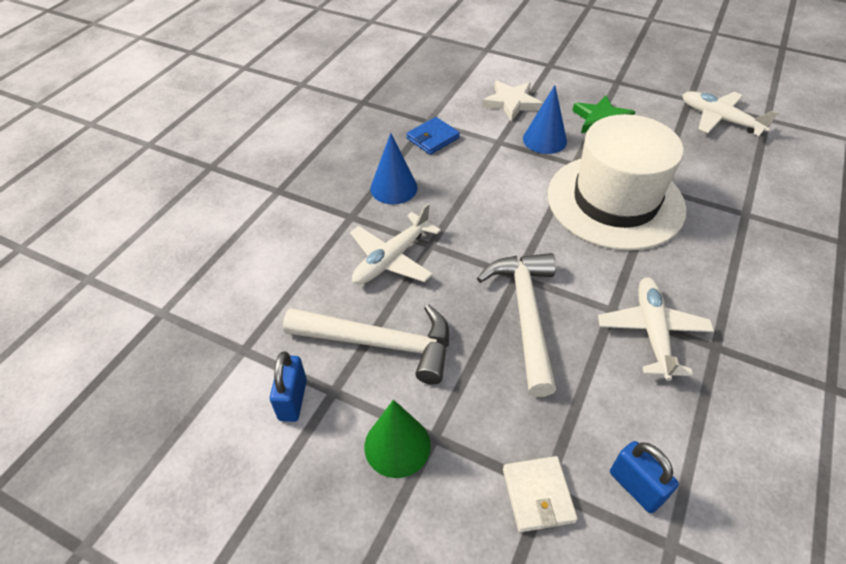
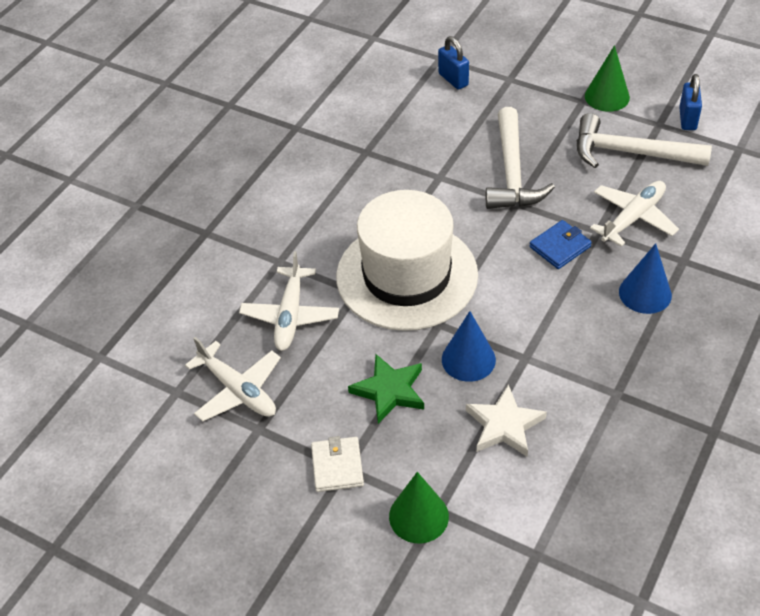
camera: 175 degrees left, 0 degrees up
(432, 138) = (608, 363): blue wallet -> blue wallet (560, 247)
(538, 495) = (515, 75): white wallet -> white wallet (337, 466)
(561, 62) = (418, 516): none -> green cone
(652, 332) = (412, 161): white plane -> white plane (290, 315)

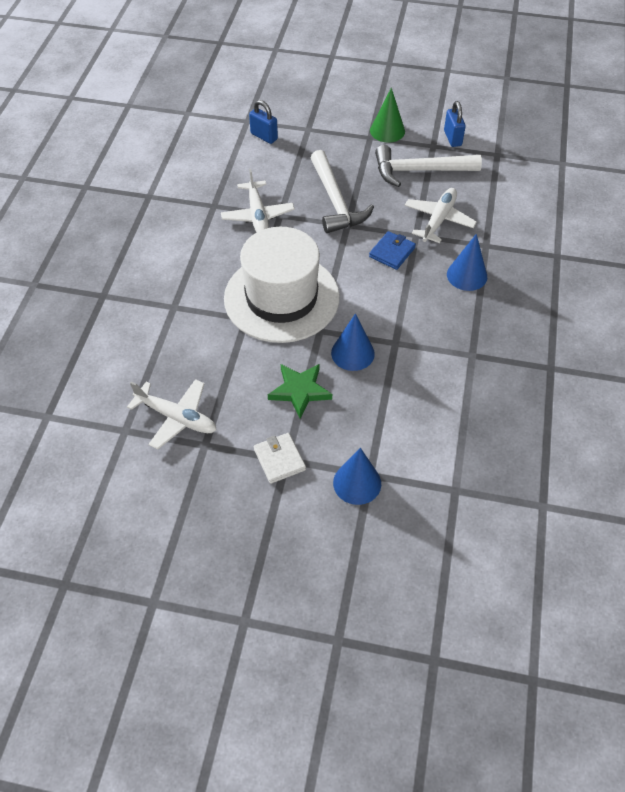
camera: 20 degrees left, 5 degrees up
(290, 315) = (198, 348): white plane -> white plane (257, 215)
(418, 516) = (357, 483): green cone -> blue cone
(504, 425) = (397, 397): white star -> none

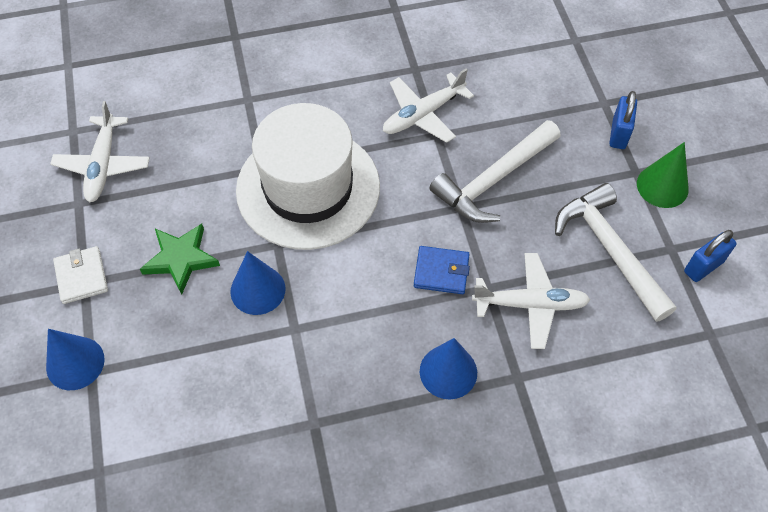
camera: 65 degrees right, 5 degrees up
(264, 136) = (559, 66): blue padlock -> blue padlock (619, 134)
(279, 459) = (82, 276): white wallet -> white wallet turned 60 degrees counterclockwise

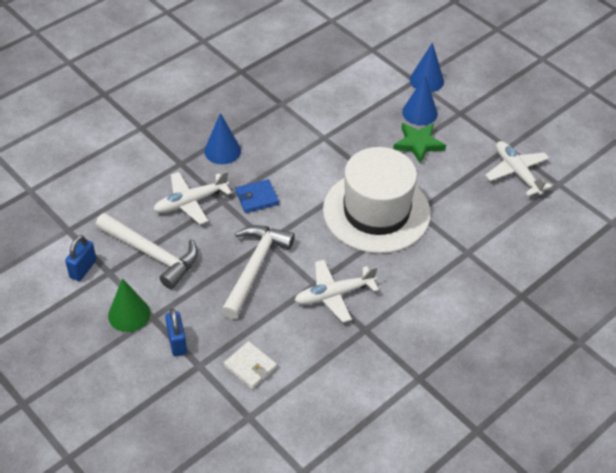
camera: 150 degrees right, 10 degrees down
(82, 276) = (464, 115): white wallet -> white wallet (250, 367)
(258, 290) = (360, 146): blue cone -> blue cone (419, 112)
(423, 114) = (334, 295): white plane -> white plane turned 135 degrees counterclockwise

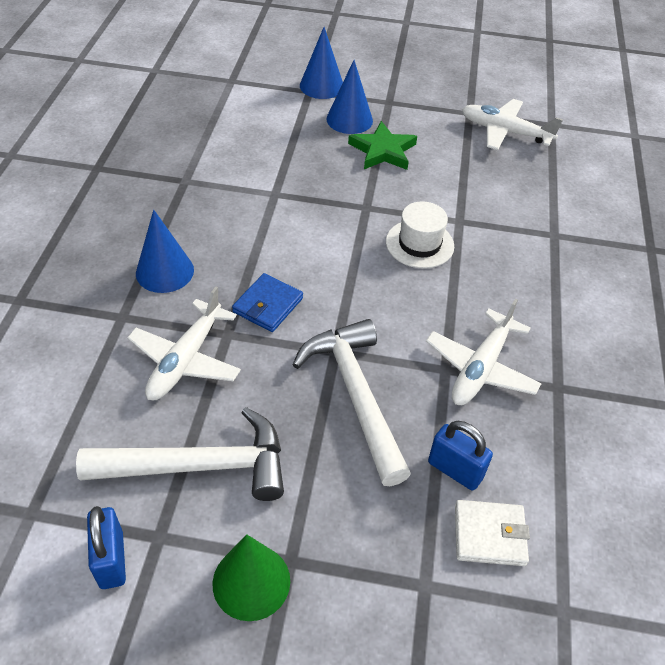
camera: 40 degrees left, 0 degrees up
(177, 342) = (362, 573): blue padlock -> blue padlock (455, 470)
(376, 212) = (419, 244): white hat -> white hat, size x0.45

